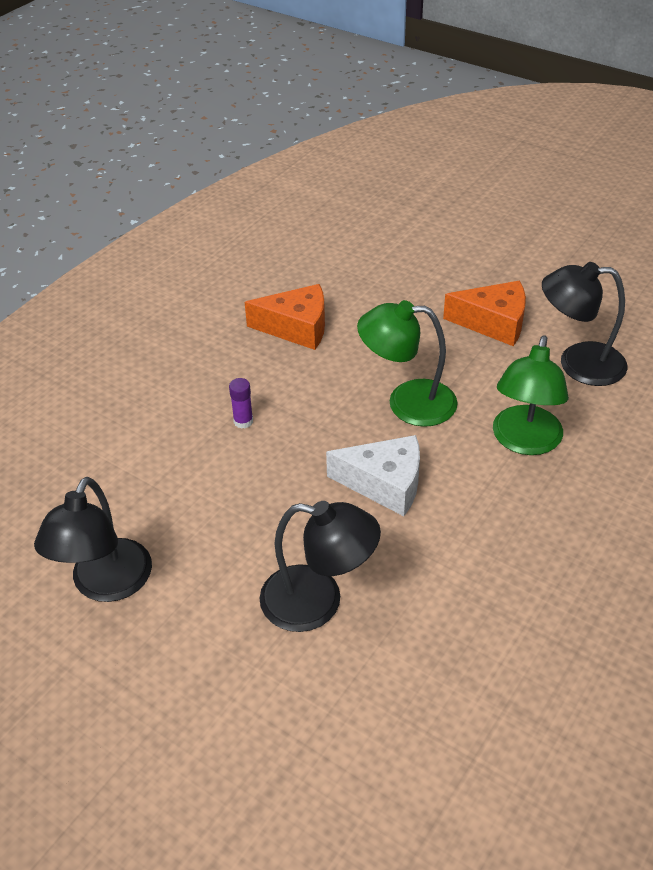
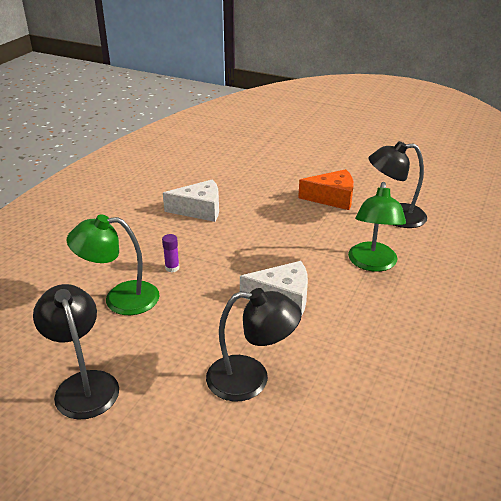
camera: 10 degrees left, 10 degrees down
(106, 585) = (83, 384): black lamp -> black lamp turned 150 degrees clockwise
(297, 328) = (199, 210): orange cheese -> white cheese
(407, 402) = (286, 247): green lamp -> green lamp (120, 299)

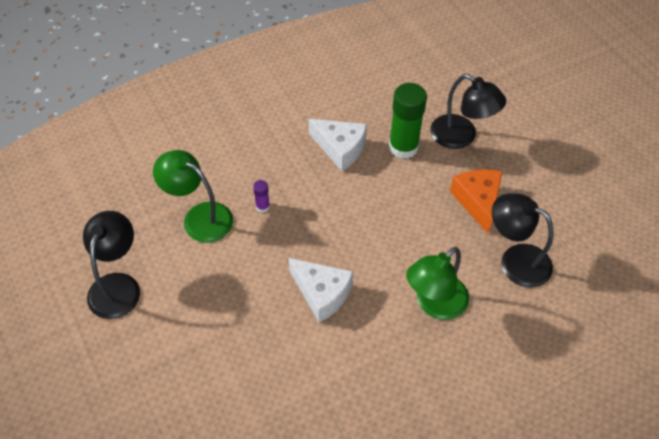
camera: 35 degrees right, 20 degrees up
(246, 191) = (403, 147): none -> green glue stick
(251, 379) = (229, 356): black lamp -> black lamp (461, 137)
(332, 198) = (478, 201): orange cheese -> orange cheese turned 135 degrees counterclockwise

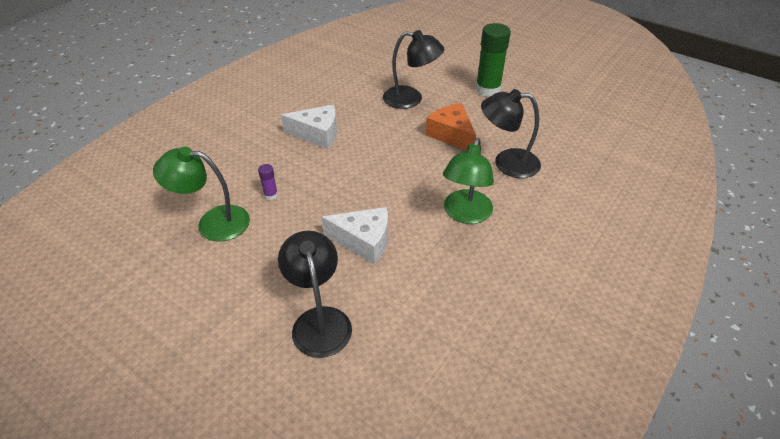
camera: 25 degrees left, 10 degrees down
(117, 285) = (152, 307): black lamp -> black lamp (319, 320)
(403, 147) = (369, 118): green glue stick -> green glue stick (488, 89)

